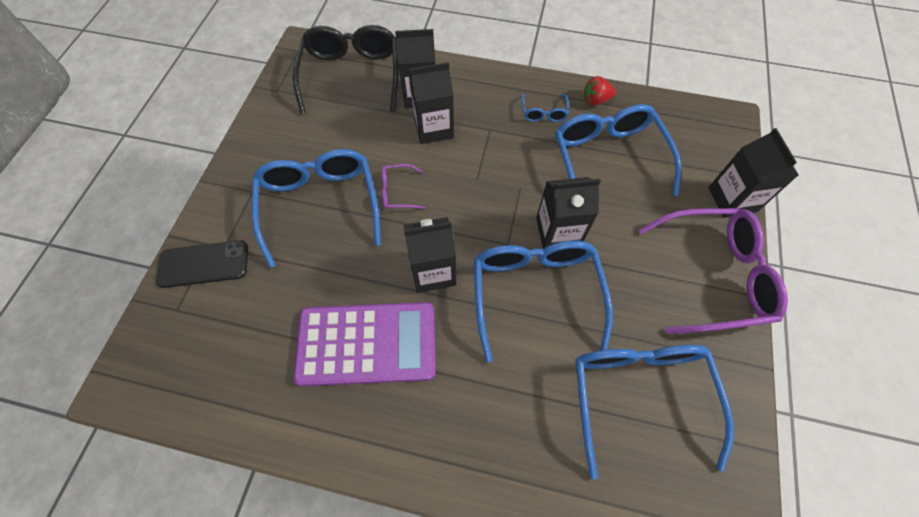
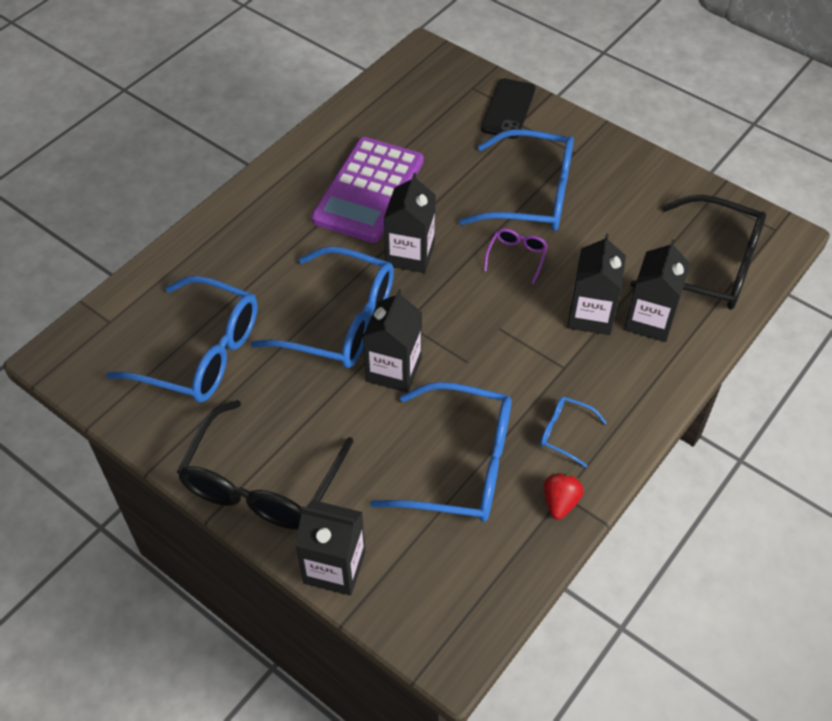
camera: 115 degrees right, 10 degrees down
(712, 276) = (262, 482): purple glasses -> black glasses

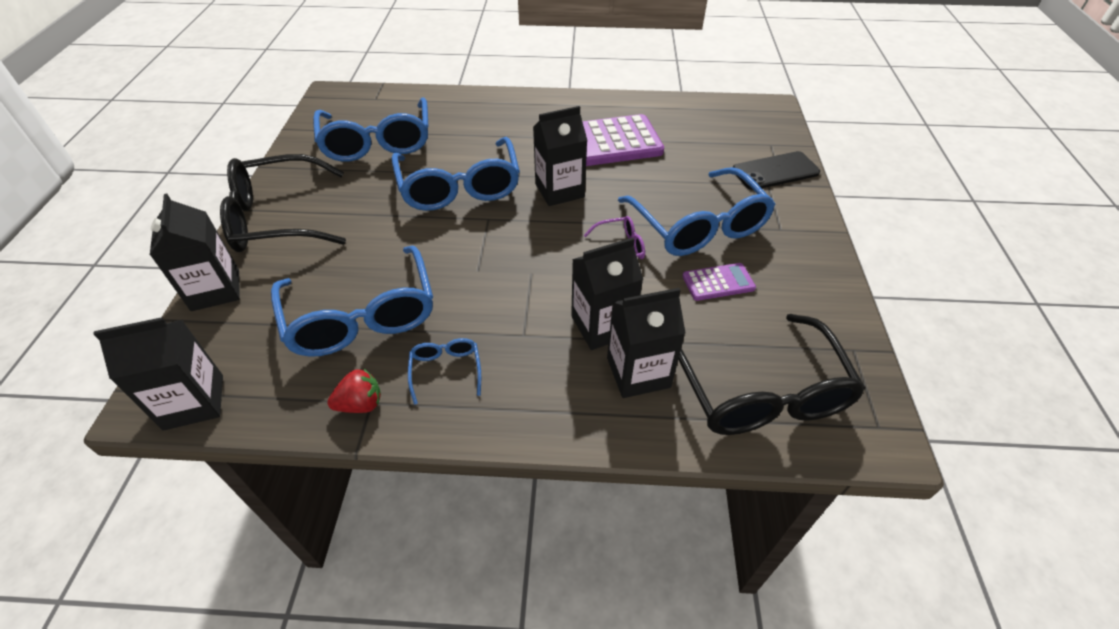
camera: 55 degrees right, 5 degrees down
(394, 370) = (434, 234): black carton -> black carton (194, 402)
(600, 223) = (718, 282): none -> purple calculator

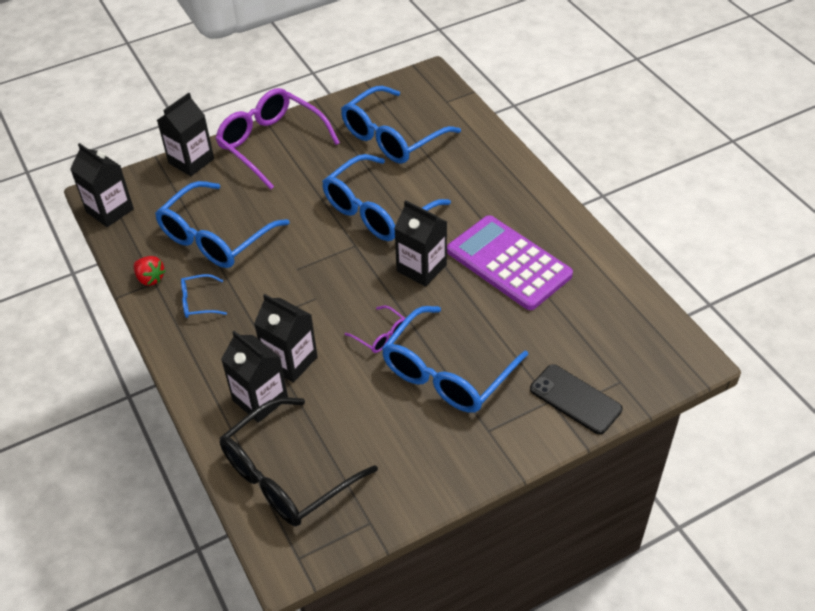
camera: 60 degrees right, 0 degrees up
(279, 218) = (271, 144): black glasses -> purple glasses
(446, 371) = (198, 302): blue glasses -> blue glasses turned 150 degrees counterclockwise
(718, 282) = (385, 411): purple calculator -> none

